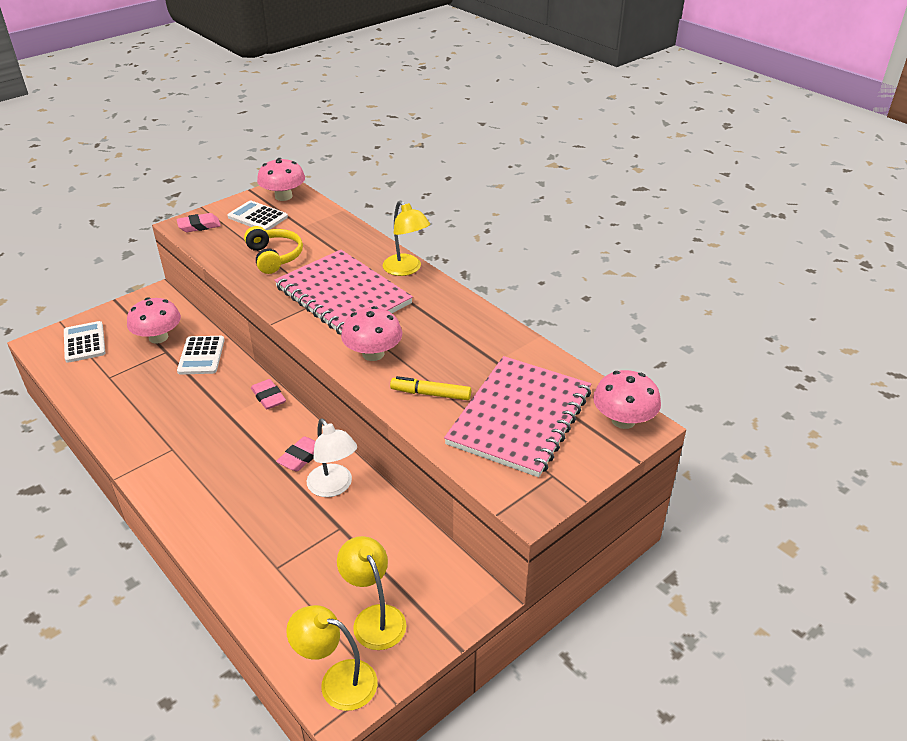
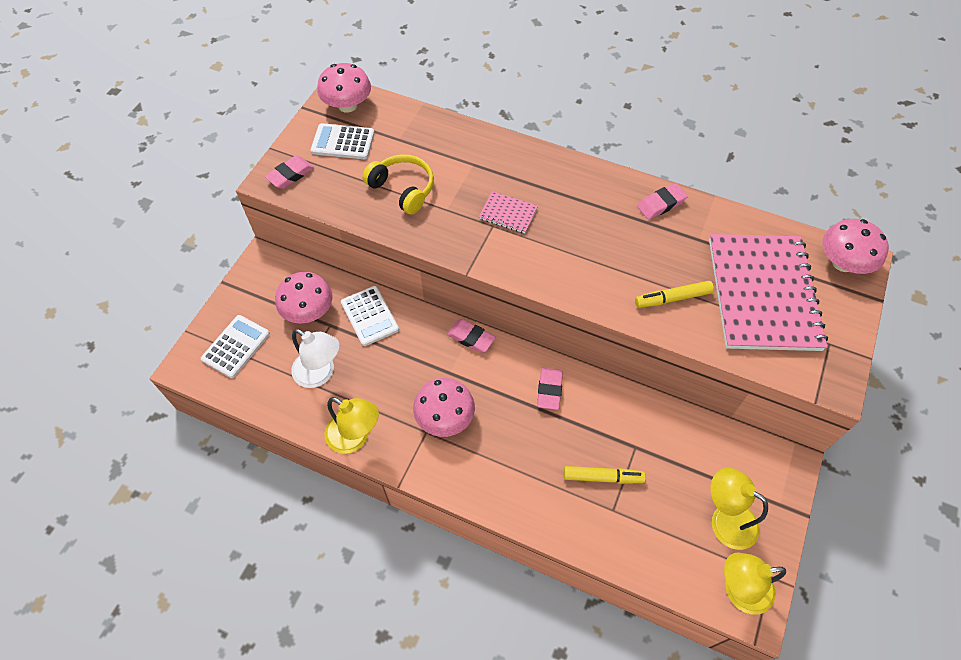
camera: 25 degrees left, 20 degrees up
(84, 342) = (236, 346): white calculator -> white calculator turned 75 degrees clockwise
(290, 539) = (602, 477): none -> yellow marker
(334, 487) = (600, 409): white lamp -> white lamp (320, 374)
(343, 295) = (508, 213): pink notebook -> pink notebook, size x0.41
(373, 354) = (589, 273): pink mushroom -> pink mushroom (445, 417)
(406, 269) = (542, 160): yellow lamp -> yellow lamp (355, 437)
(483, 327) = (661, 204): none -> pink eraser

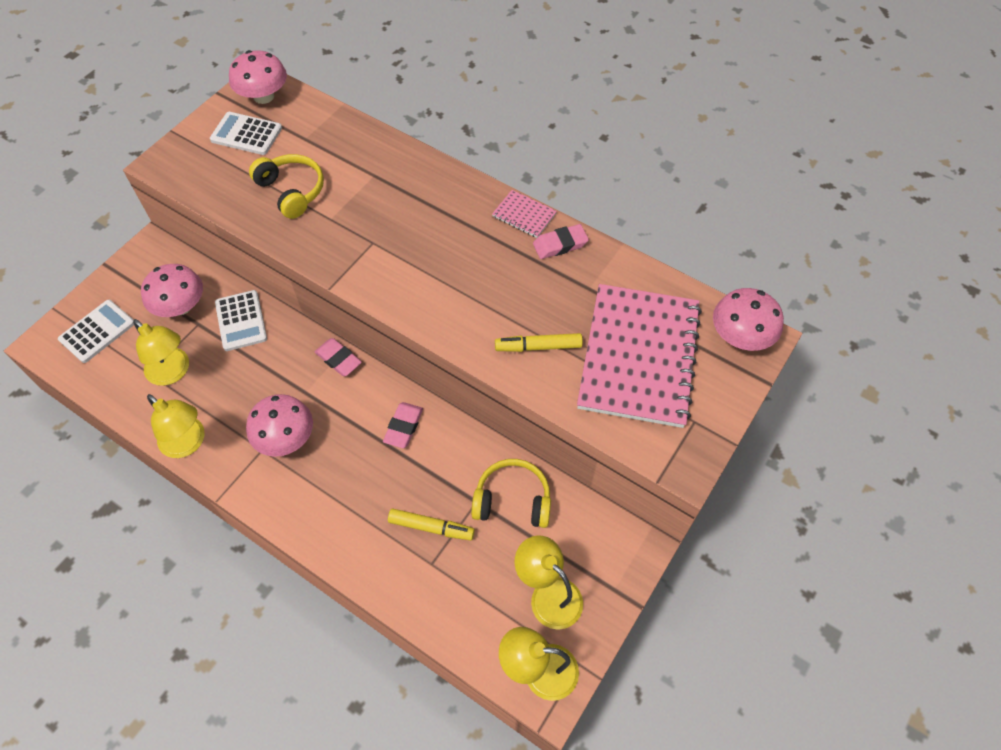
camera: 10 degrees right, 0 degrees up
(290, 175) = (182, 161): pink eraser -> none
(320, 374) = (173, 372): white lamp -> yellow lamp
(508, 213) = (393, 232): pink notebook -> pink notebook (524, 215)
(667, 440) = (512, 500): none -> yellow headphones

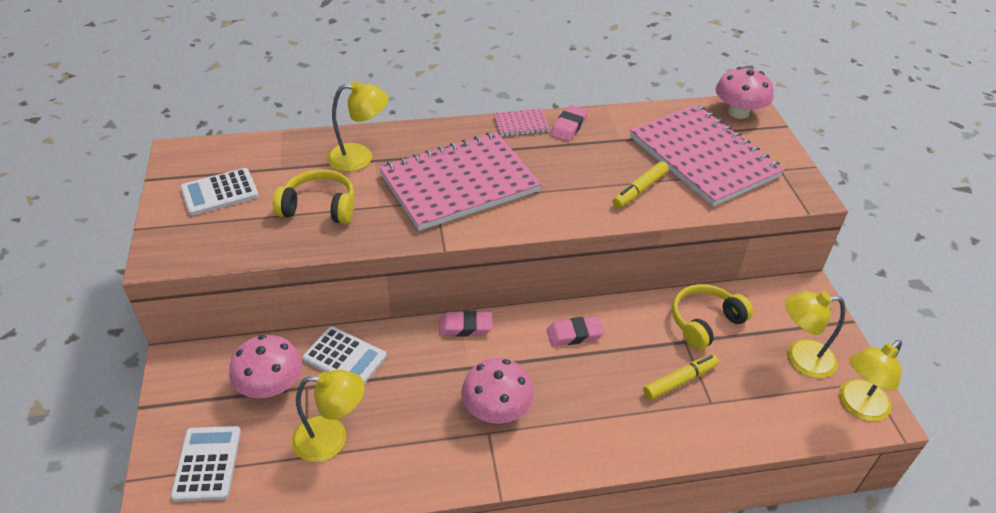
camera: 45 degrees left, 15 degrees down
(188, 443) = (419, 479): yellow lamp -> yellow lamp (360, 157)
(263, 96) = (199, 160): pink mushroom -> none
(403, 427) = (574, 334): pink eraser -> pink eraser turned 75 degrees counterclockwise
(408, 239) = (459, 183): none -> pink notebook

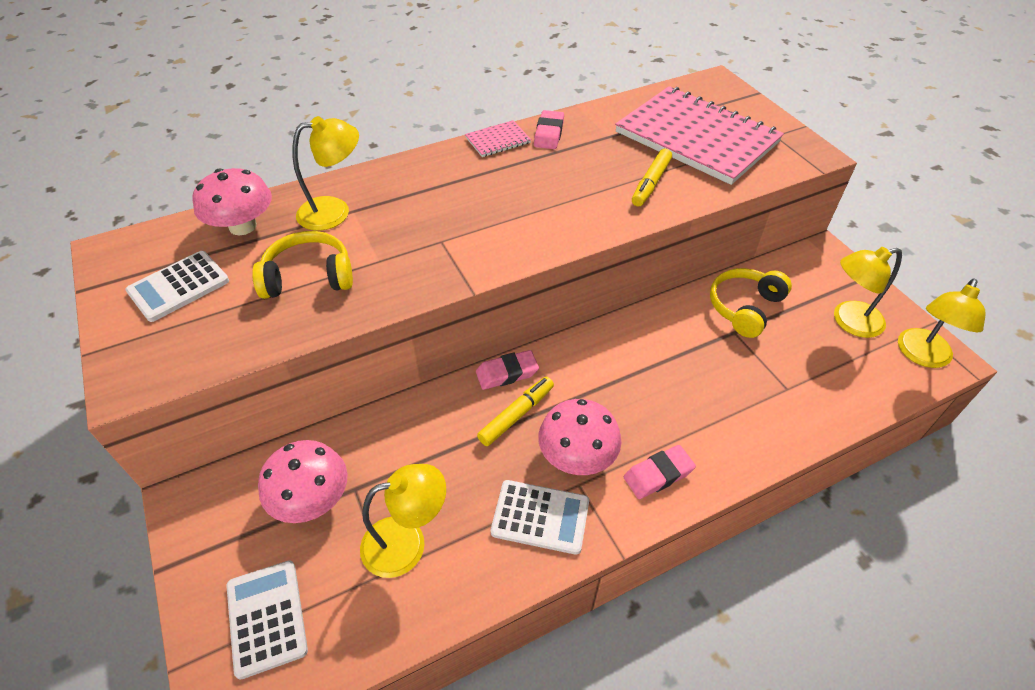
camera: 15 degrees left, 5 degrees up
(344, 358) = (386, 442): white calculator -> white calculator (540, 517)
(459, 183) = (459, 216): pink notebook -> none
(574, 334) = (623, 352): pink eraser -> pink eraser (658, 474)
(679, 381) = (747, 374): yellow marker -> yellow marker (516, 415)
(738, 112) = (708, 88): pink mushroom -> pink mushroom (242, 226)

